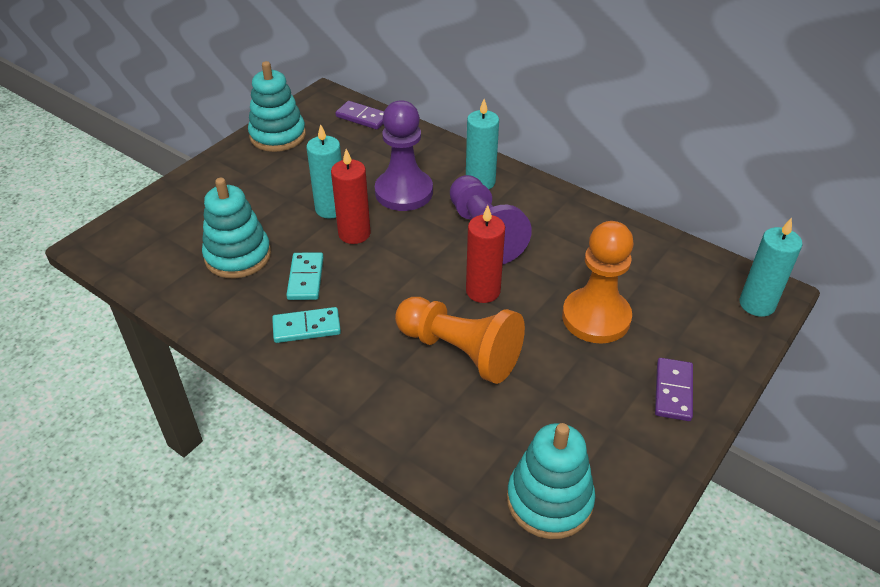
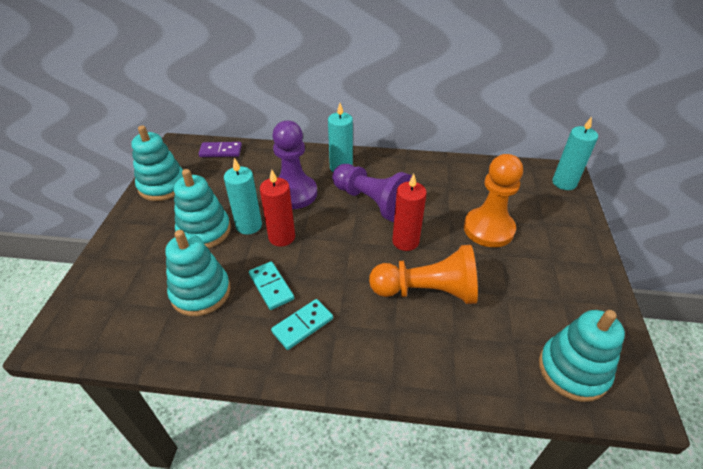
camera: 30 degrees left, 0 degrees up
(284, 198) = (204, 231): none -> turquoise stacking toy
(673, 391) = (572, 256): purple domino -> none

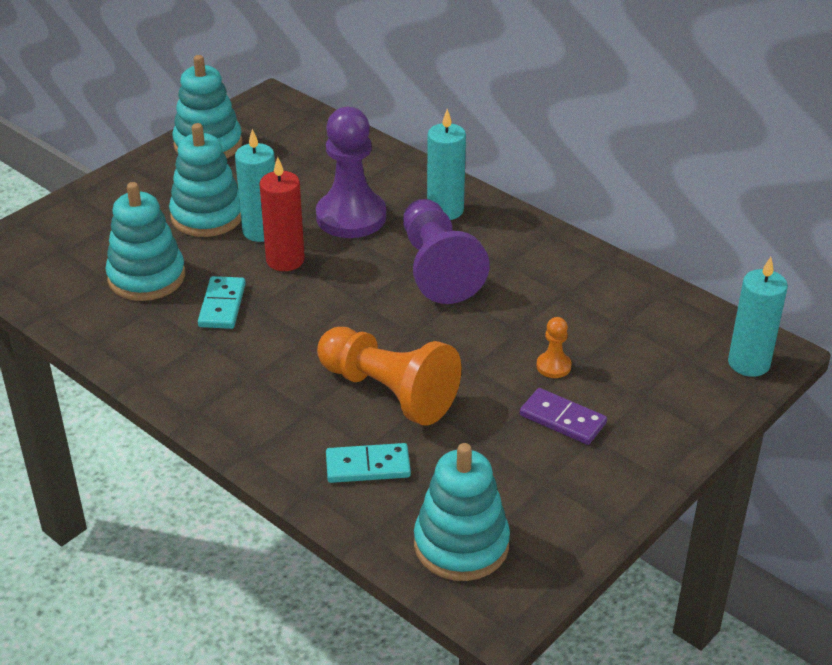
camera: 35 degrees right, 5 degrees down
(221, 151) = (314, 128): purple domino -> purple domino (562, 419)
(302, 325) = (217, 357): turquoise domino -> turquoise domino (368, 466)
(405, 241) = (426, 330): red candle -> none
(488, 229) = (553, 366): orange pawn -> orange pawn, size x0.43

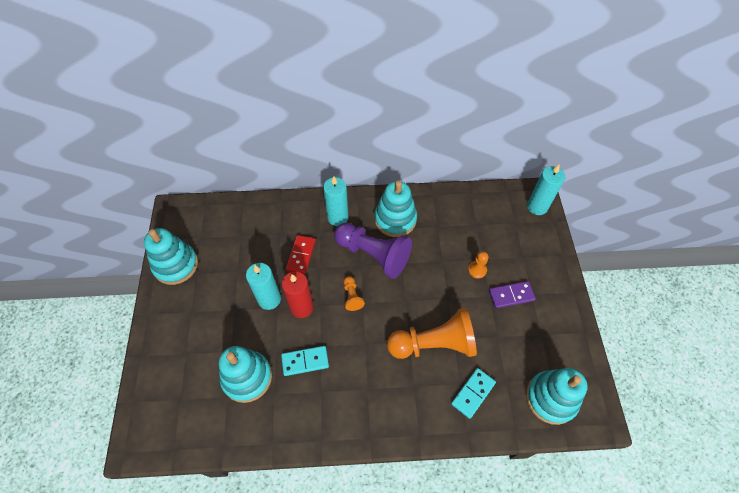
camera: 45 degrees left, 20 degrees up
(207, 216) = (231, 312): turquoise stacking toy -> turquoise stacking toy (395, 219)
(222, 305) = (305, 361): turquoise domino -> turquoise domino turned 60 degrees counterclockwise
(351, 217) = (301, 255): purple pawn -> red domino
(355, 288) = (352, 296): none -> orange pawn

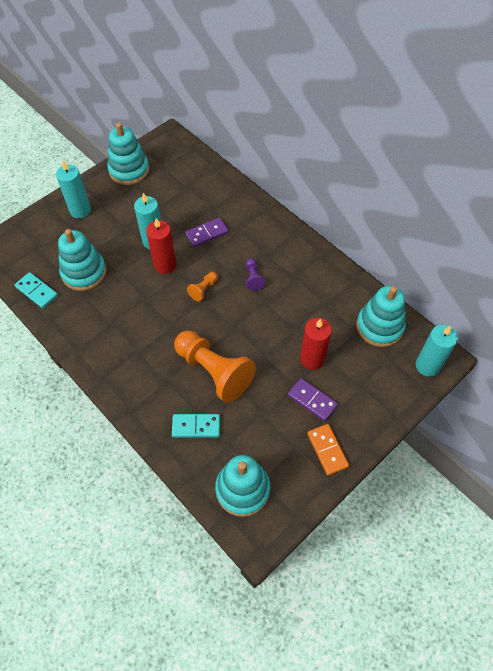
camera: 50 degrees right, 0 degrees up
(301, 255) = (207, 233): red domino -> purple domino
(305, 361) = (125, 297): turquoise domino -> turquoise domino (36, 291)
(337, 217) = (263, 232): turquoise candle -> turquoise candle (80, 210)
(373, 255) = (253, 278): purple pawn -> purple pawn, size x0.43
(395, 219) = (301, 270): turquoise stacking toy -> turquoise stacking toy (379, 327)
(477, 270) = (312, 359): orange pawn -> red candle
(558, 316) = (327, 450): none -> orange domino

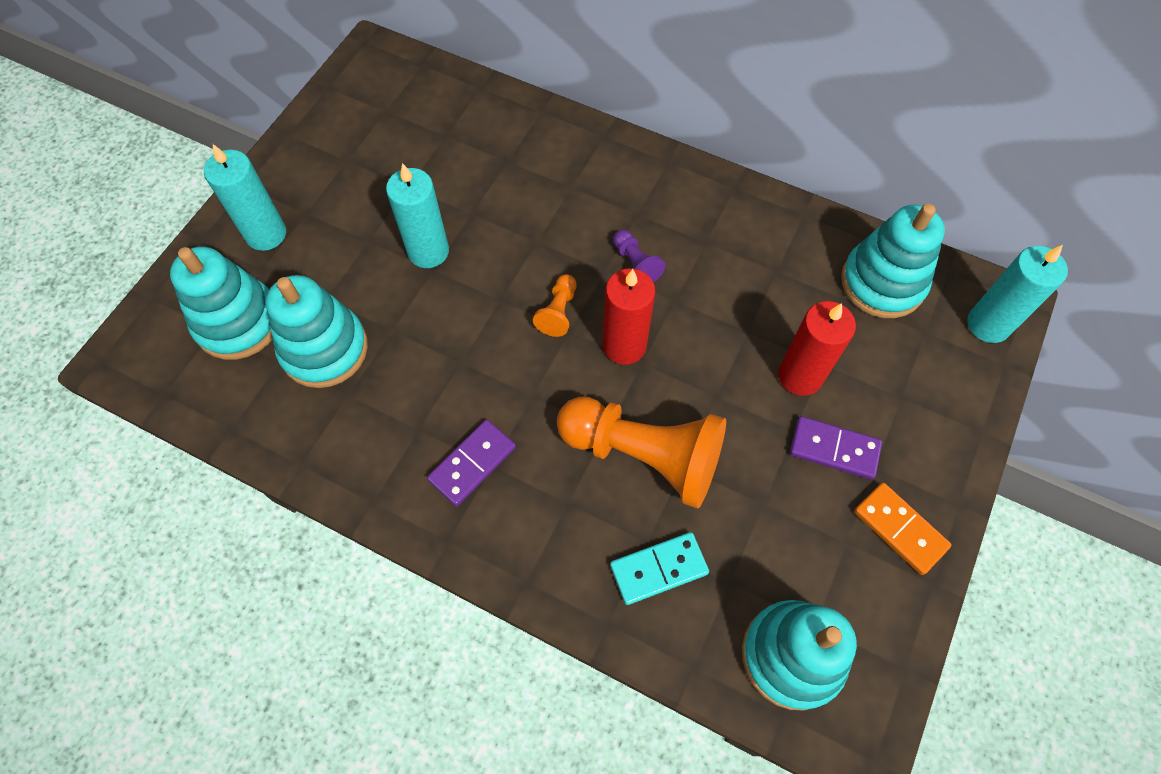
camera: 20 degrees left, 5 degrees up
(36, 291) = (248, 414): turquoise domino -> none
(129, 170) = (326, 134): turquoise stacking toy -> turquoise stacking toy (238, 322)
(165, 265) = (469, 288): red candle -> red candle (624, 346)
(207, 233) = (519, 209): purple domino -> purple domino (472, 464)

